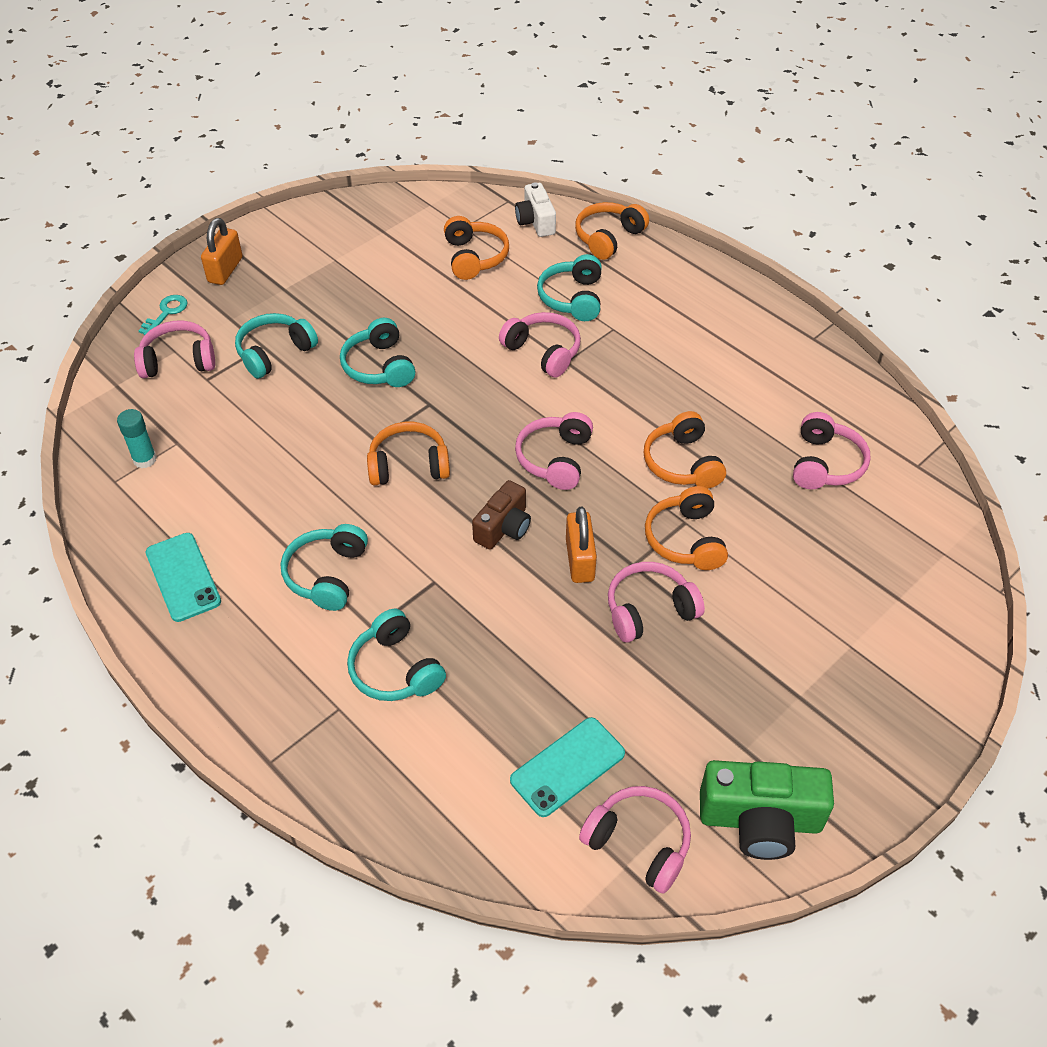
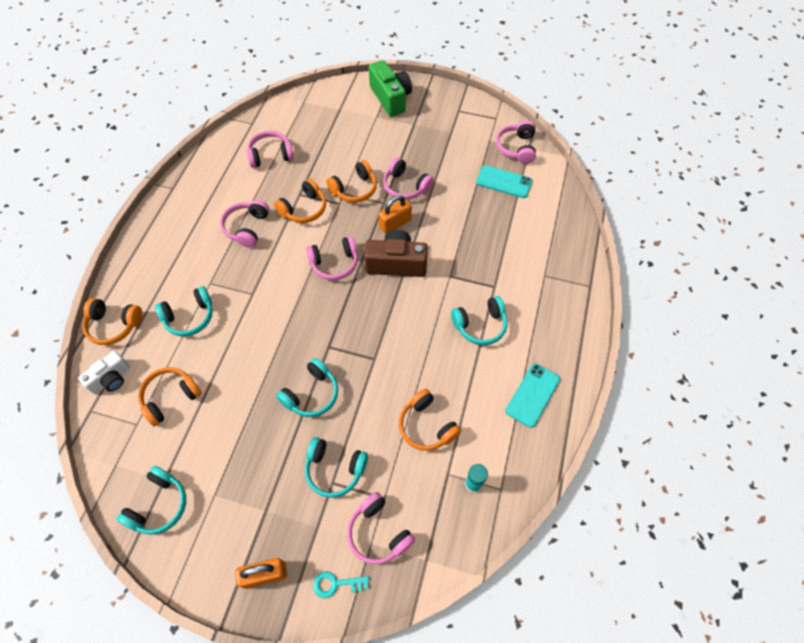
camera: 120 degrees left, 10 degrees up
(395, 669) = (508, 265): turquoise headphones -> turquoise headphones (159, 505)
(408, 465) = (382, 330): orange headphones -> orange headphones (426, 426)
(504, 527) = (396, 263): brown camera -> brown camera, size x1.58
(543, 351) = (250, 309): pink headphones -> pink headphones (247, 228)
(760, 820) = (478, 118): green camera -> green camera (390, 98)

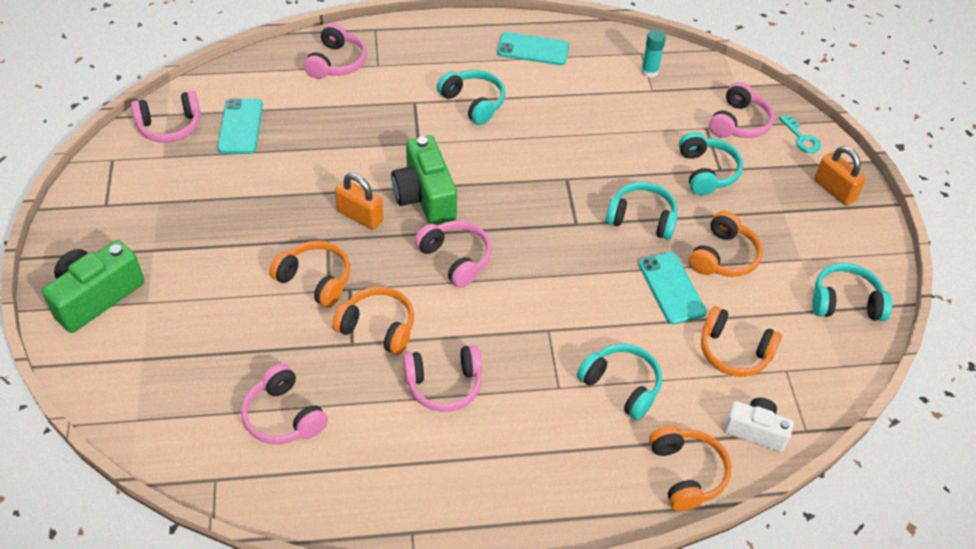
camera: 115 degrees left, 10 degrees down
(241, 383) = (671, 288): none -> turquoise phone
(396, 263) = (425, 196): brown camera -> green camera
(405, 186) = (288, 224): pink headphones -> pink headphones (337, 62)
(426, 426) = (615, 116): orange headphones -> orange headphones (723, 256)

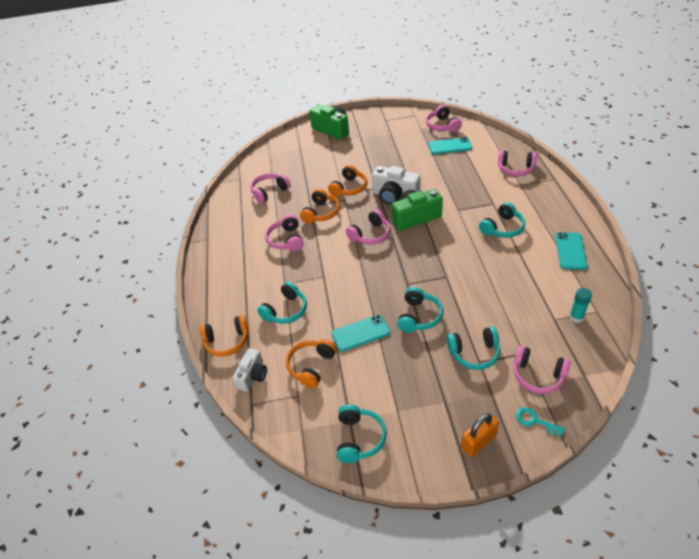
camera: 95 degrees right, 5 degrees down
(360, 216) = (395, 196): orange padlock -> white camera
(723, 256) = (392, 362): orange headphones -> none
(801, 138) = (535, 421): turquoise key -> turquoise key turned 60 degrees clockwise

